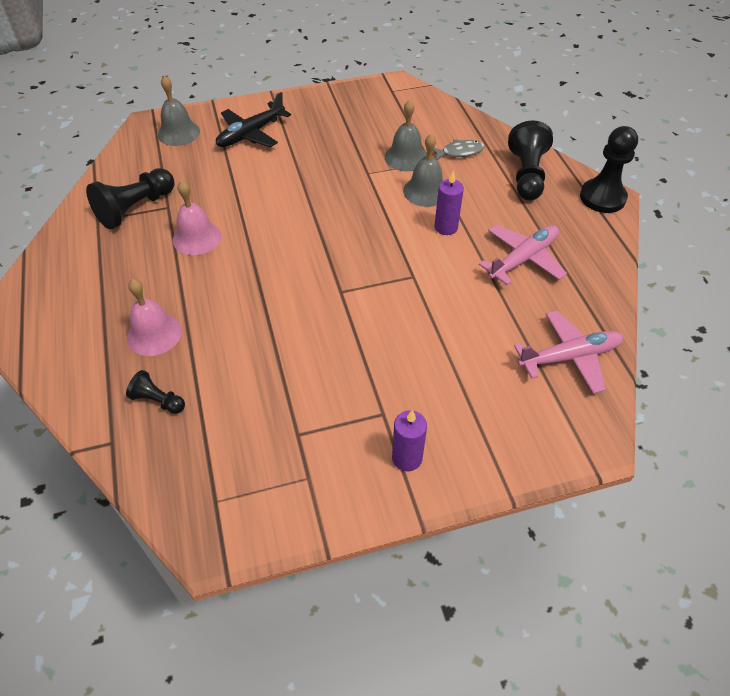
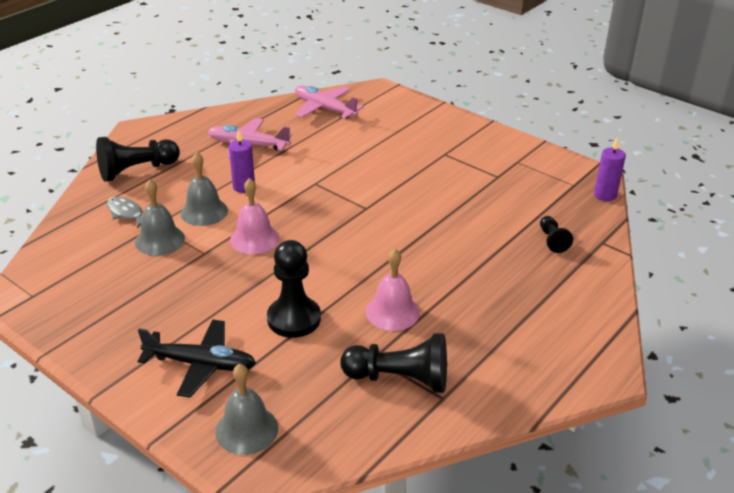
camera: 125 degrees left, 15 degrees down
(154, 334) = (510, 274): pink bell -> pink bell (254, 239)
(407, 458) = (462, 136): purple candle -> purple candle (605, 195)
(602, 197) = (140, 132): black pawn -> black pawn (294, 319)

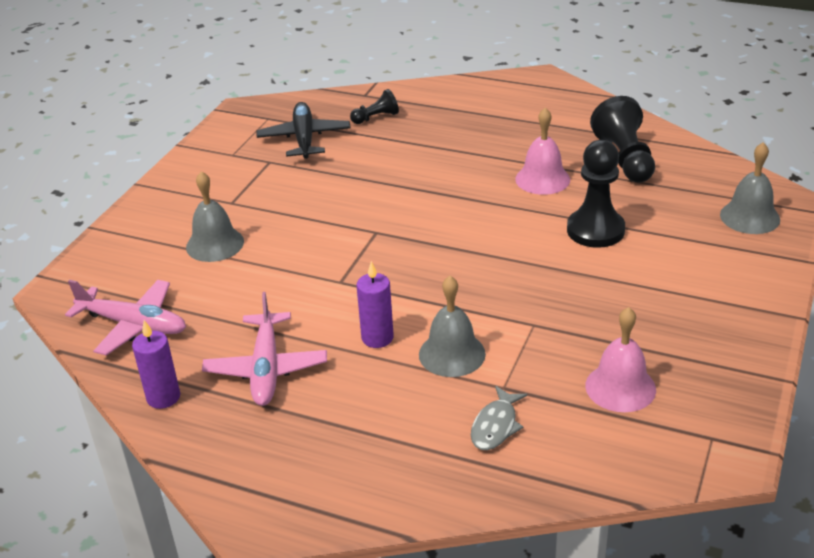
camera: 105 degrees left, 0 degrees up
(137, 170) = (384, 463): black pawn -> none
(160, 240) = (533, 370): grey bell -> grey bell (215, 244)
(200, 364) = (702, 266): black plane -> black plane (304, 139)
(254, 239) = (483, 294): pink bell -> pink bell (620, 387)
(325, 109) = (133, 325): pink plane -> pink plane turned 90 degrees counterclockwise
(605, 195) = (281, 101): purple candle -> purple candle (163, 397)

